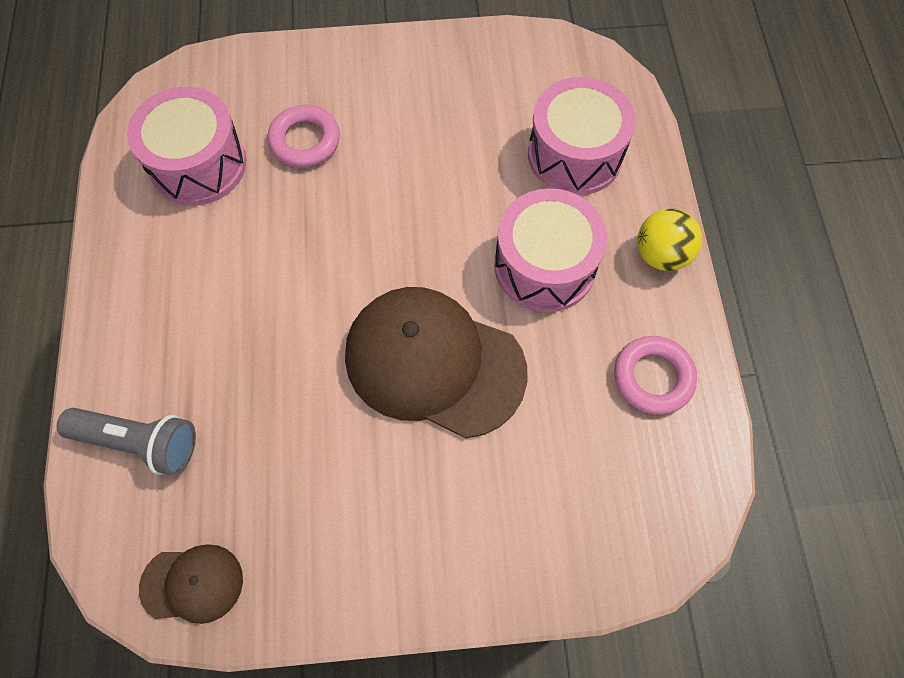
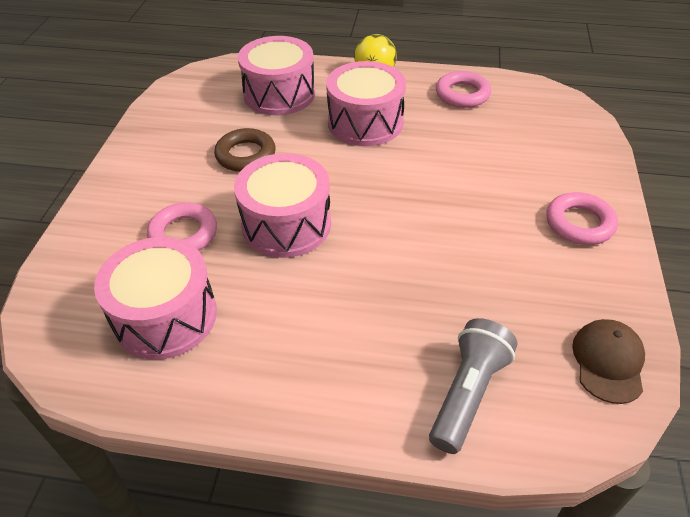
camera: 75 degrees left, 20 degrees down
(337, 228) = (286, 224): none -> pink drum
(407, 552) = (579, 223): none -> pink ring
(434, 363) = (429, 187): brown cap -> none
(443, 155) = (246, 155): none -> brown ring

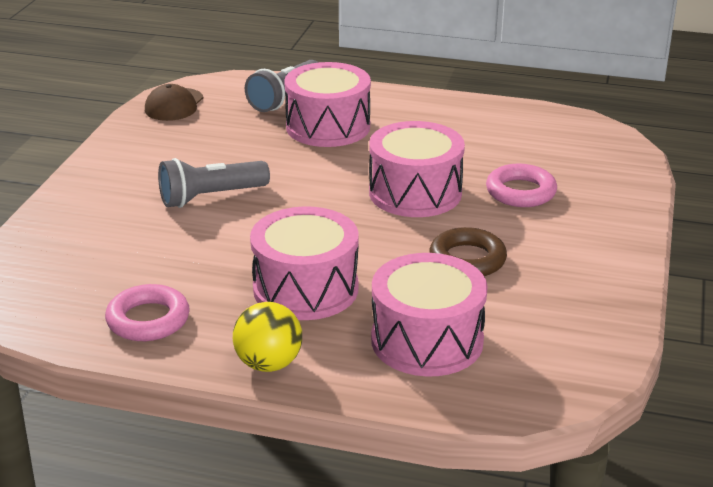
camera: 175 degrees left, 15 degrees down
(165, 316) = (517, 142): pink drum -> pink drum (328, 127)
(476, 203) = (211, 197): none -> grey flashlight
(579, 223) = (119, 176): pink ring -> none

